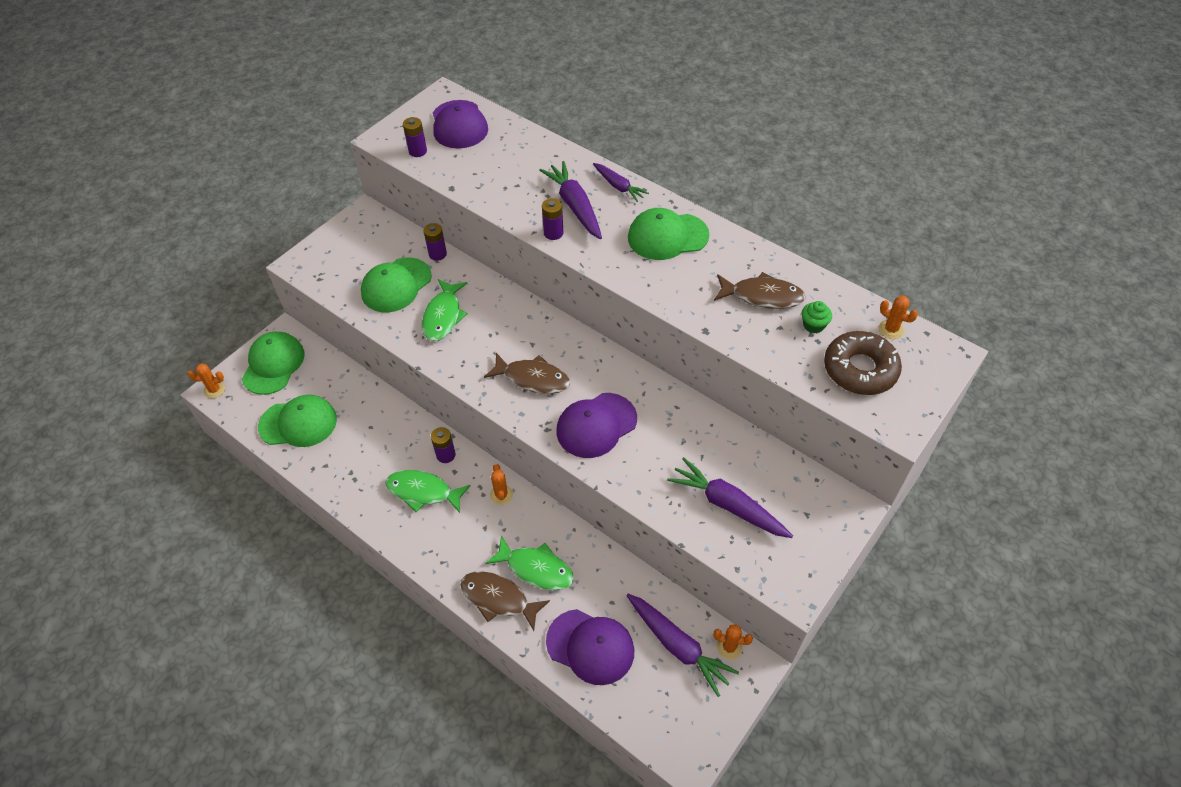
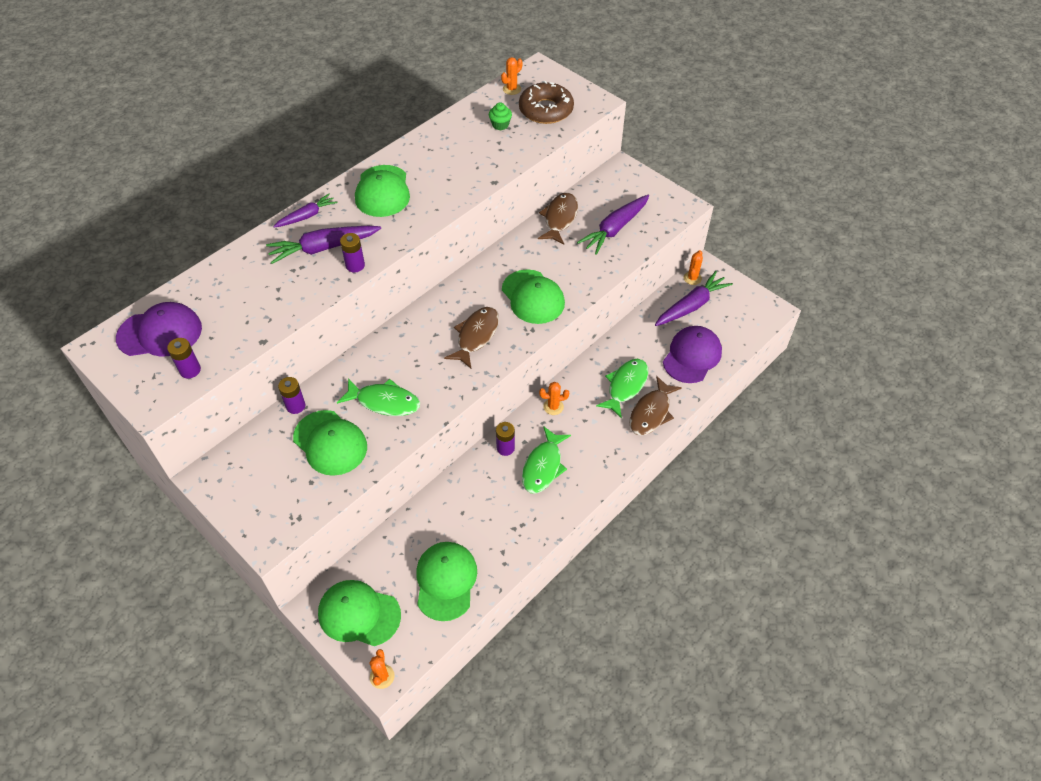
camera: 85 degrees left, 0 degrees up
(596, 425) = (533, 297): purple cap -> green cap
(762, 296) = (465, 146): brown fish -> brown fish (560, 218)

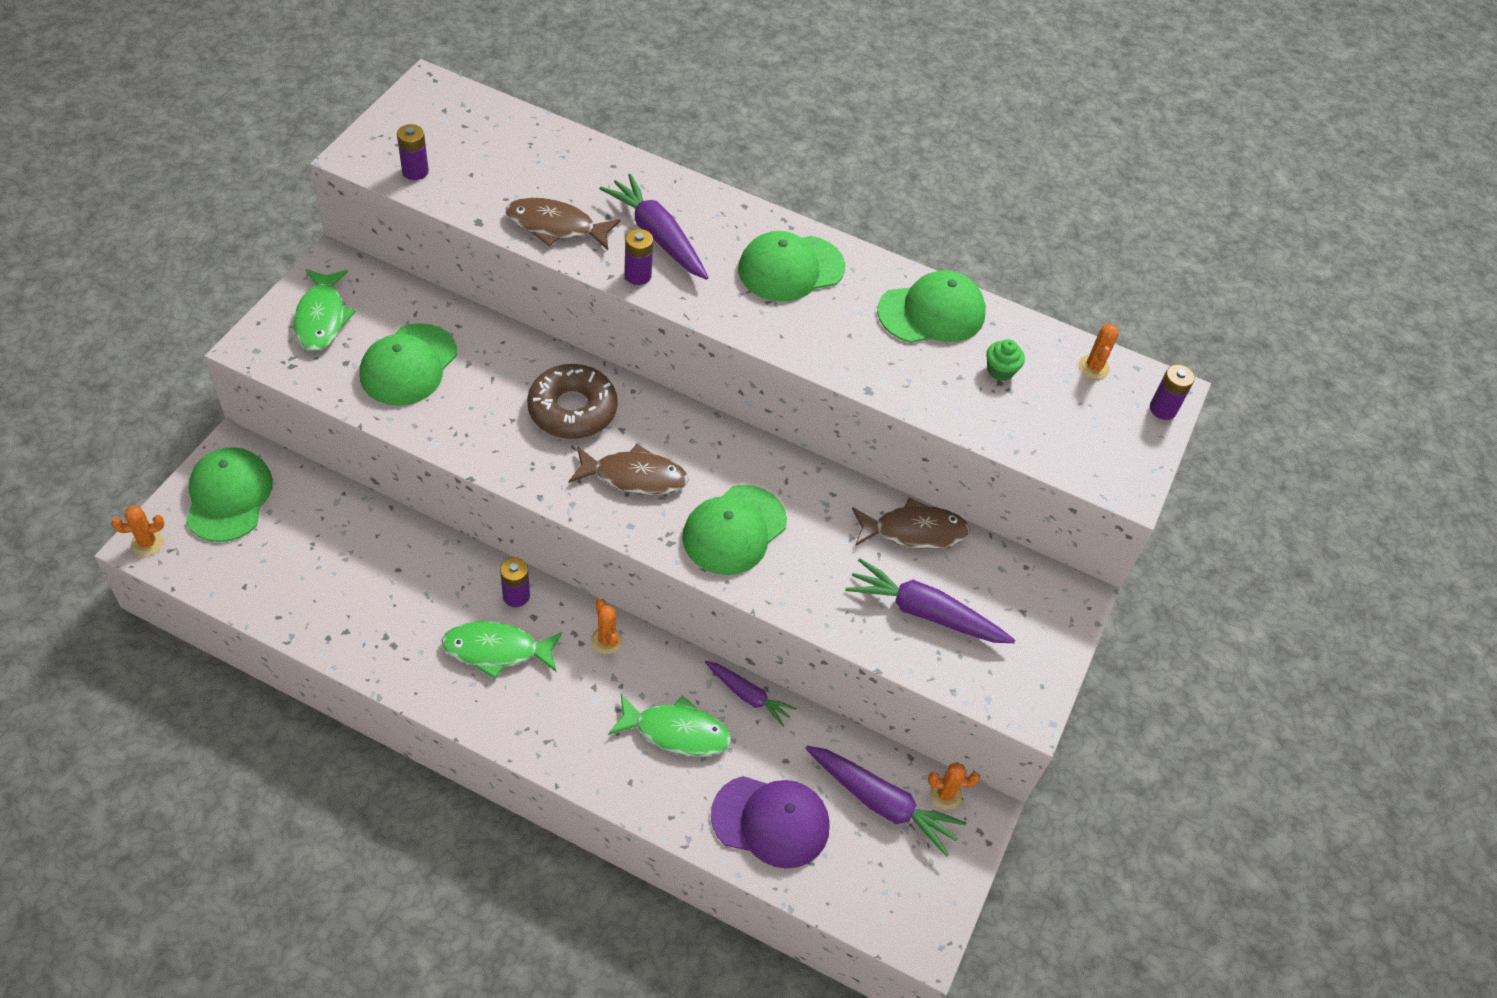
camera: 65 degrees right, 0 degrees up
(160, 333) = (465, 129): purple cap -> none
(295, 406) = (457, 315): purple battery -> purple battery (1163, 409)
(307, 216) = (709, 204): purple carrot -> purple carrot (748, 696)
(384, 402) = (488, 403): green fish -> green fish (321, 318)
(446, 581) = (289, 576): green cap -> green cap (931, 312)
(512, 89) = (1093, 367): orange cactus -> orange cactus turned 75 degrees clockwise
(546, 110) = (1067, 421): brown donut -> brown donut (572, 409)
(651, 412) = (635, 778): brown fish -> brown fish (556, 226)

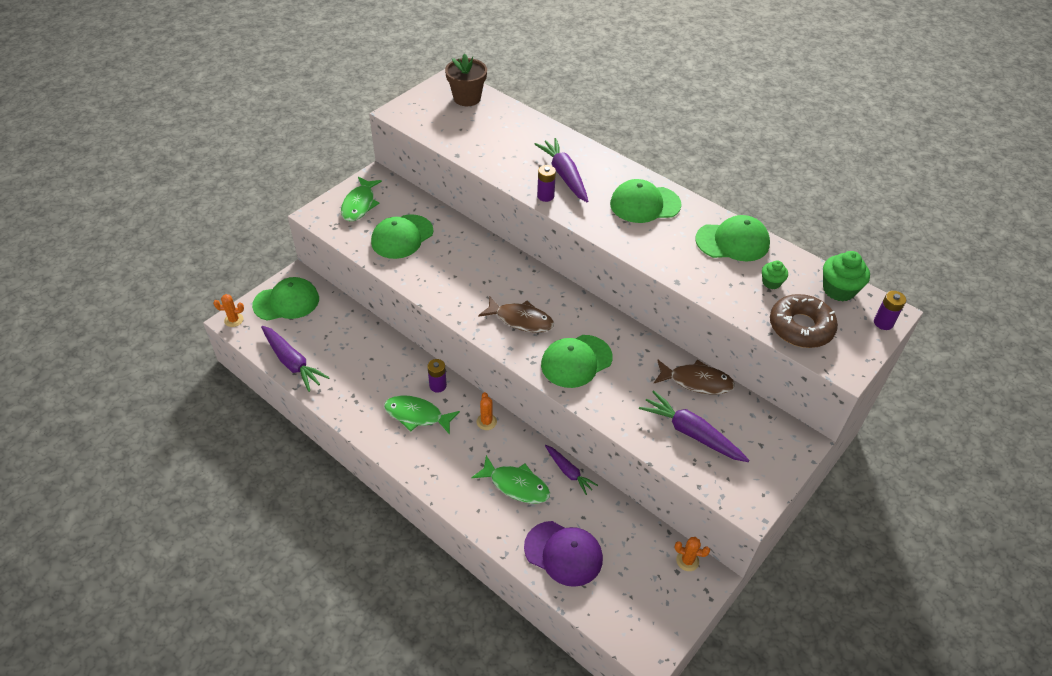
camera: 20 degrees right, 5 degrees down
(228, 496) = (286, 302): green cap -> green cap turned 60 degrees clockwise
(415, 171) = (428, 124): purple battery -> none
(465, 116) = (467, 98): none -> brown flower pot
(556, 226) = (503, 163): brown fish -> none
(572, 409) = (493, 275): brown donut -> brown donut (800, 327)
(881, 803) = (641, 557): purple carrot -> purple carrot (292, 363)
(1093, 367) = (838, 290): orange cactus -> green cupcake

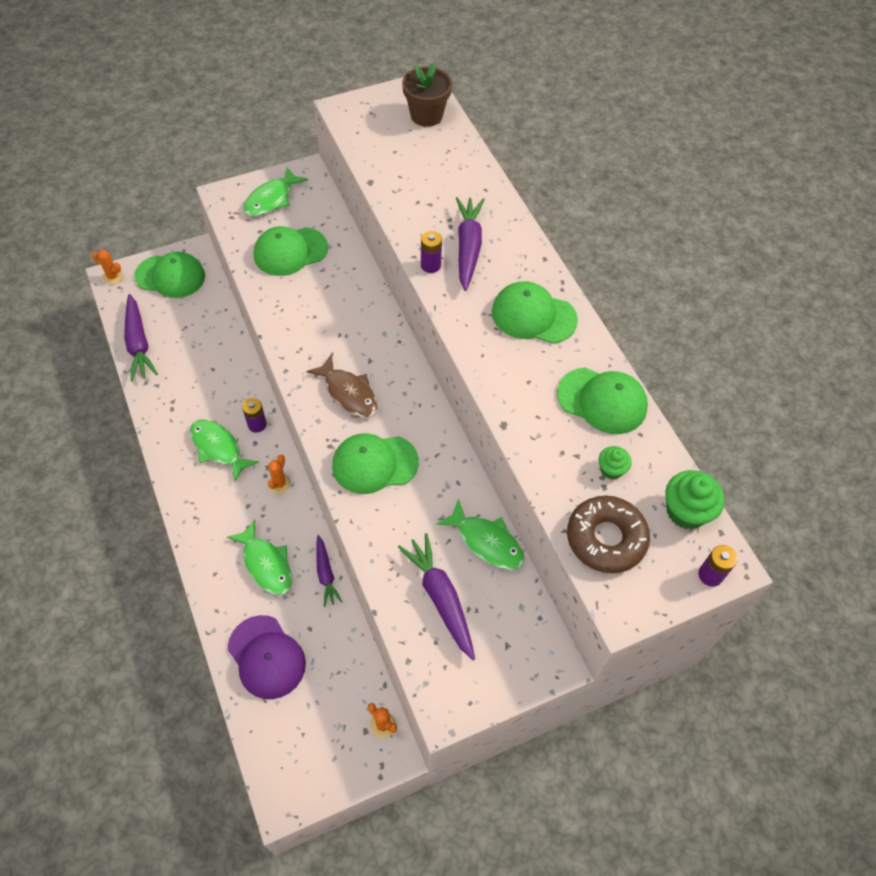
camera: 25 degrees right, 10 degrees up
(697, 381) = (486, 542): brown fish -> green fish

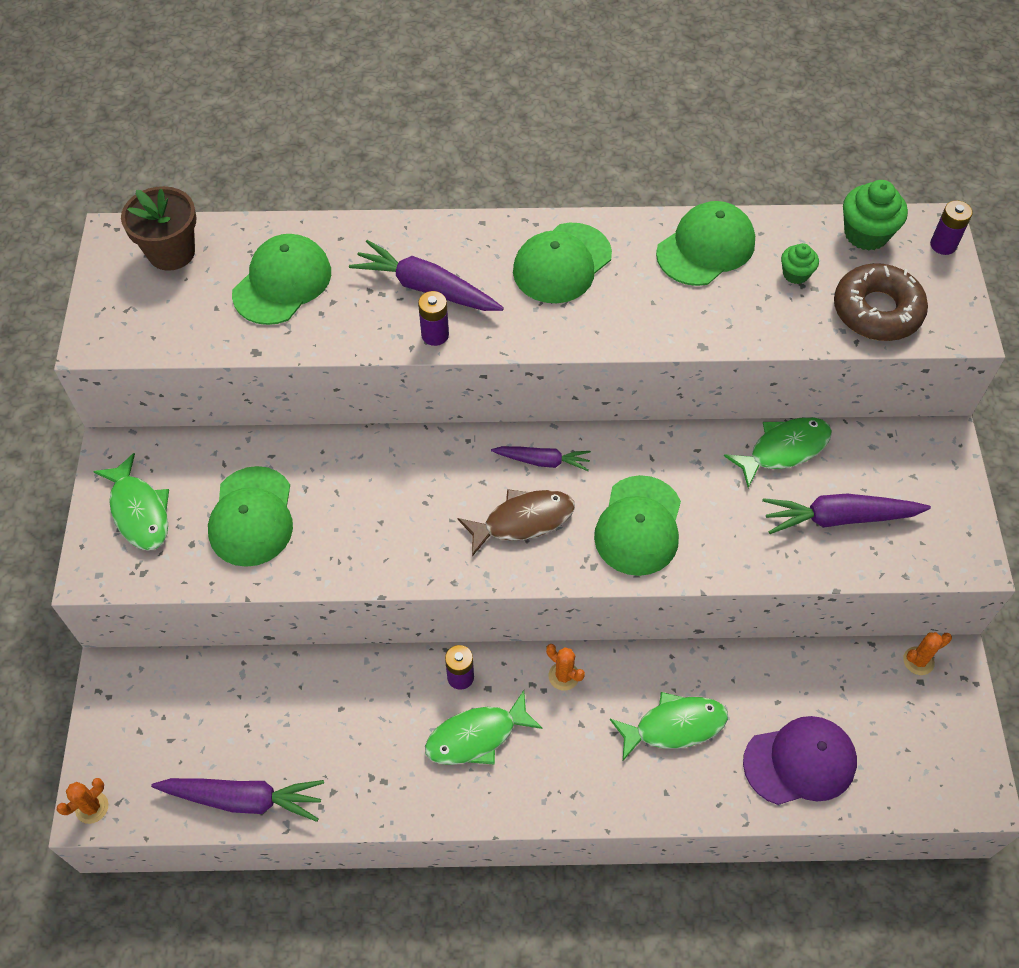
camera: 65 degrees left, 0 degrees up
(170, 276) = (139, 722): green cap -> green cap (282, 283)
(325, 574) = (711, 661): purple carrot -> purple carrot (543, 461)

